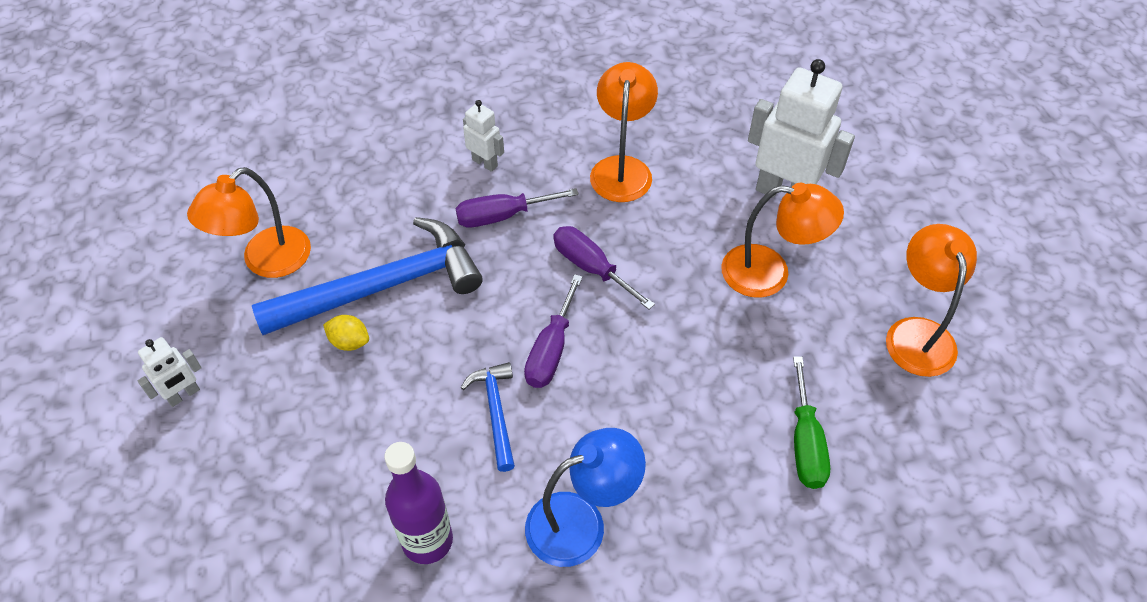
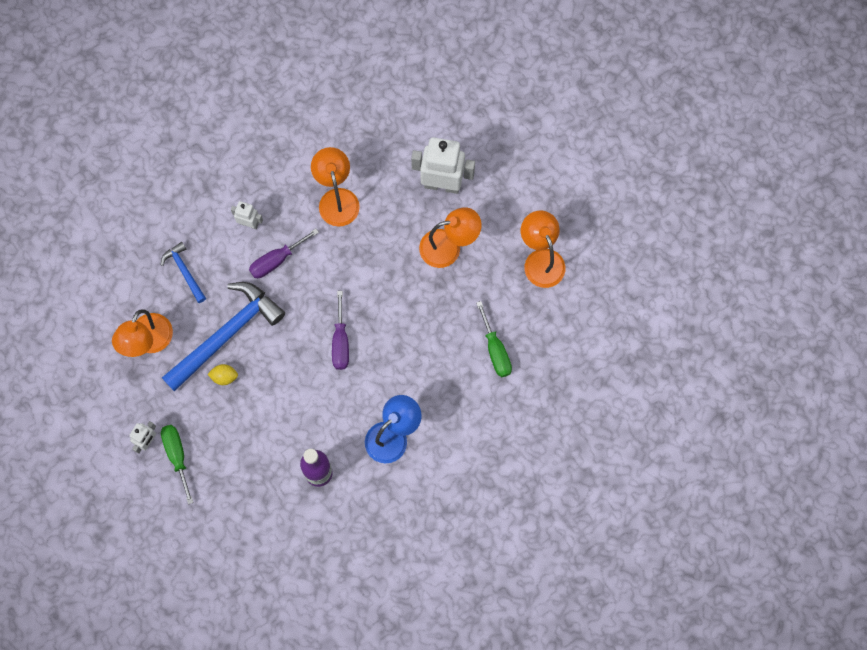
camera: 20 degrees left, 20 degrees up
(214, 432) = (177, 456): none -> green screwdriver
(495, 412) = (325, 390): blue hammer -> blue hammer (184, 271)
(591, 267) = (344, 279): purple screwdriver -> none

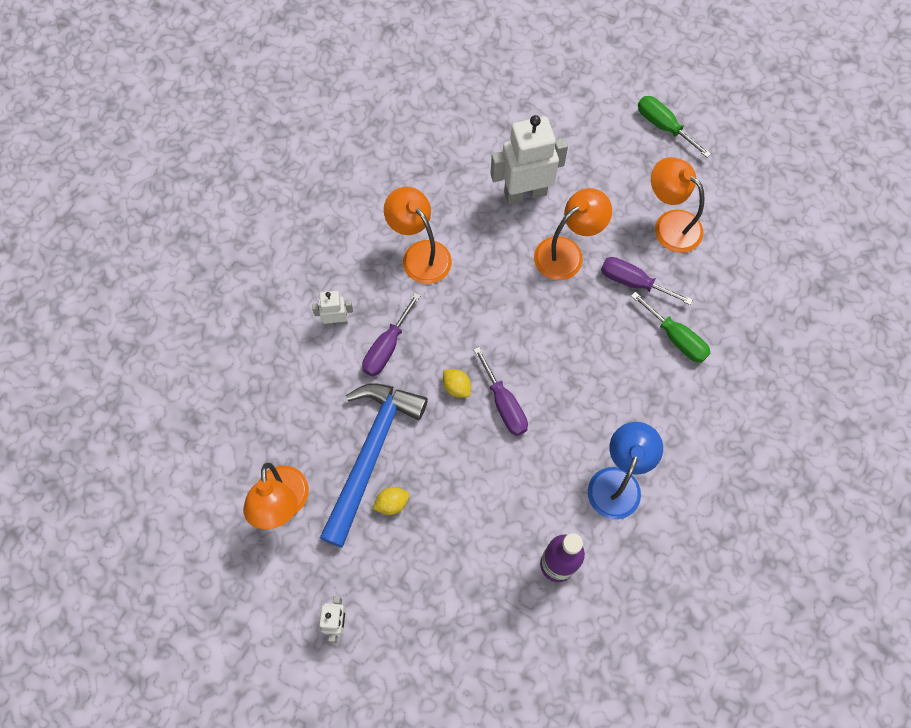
camera: 25 degrees left, 5 degrees down
(177, 456) = (381, 623): green screwdriver -> green screwdriver (663, 126)
(184, 271) = (287, 405): blue hammer -> none
(312, 313) = (456, 387): none -> yellow lemon
(487, 292) = (633, 282): none -> purple screwdriver

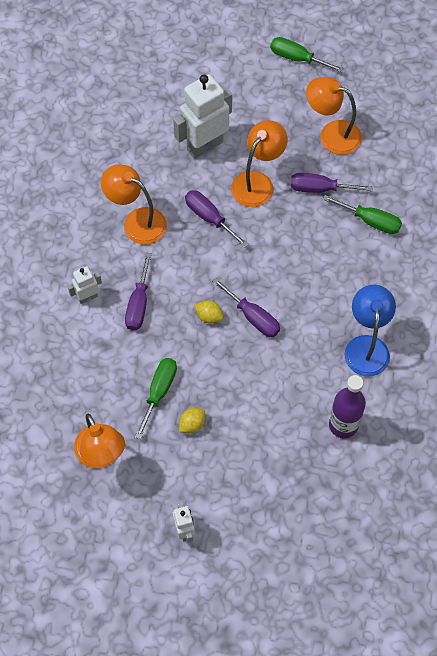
camera: 20 degrees left, 5 degrees down
(371, 454) = (159, 392): blue hammer -> green screwdriver
(499, 275) = (209, 217): none -> purple screwdriver

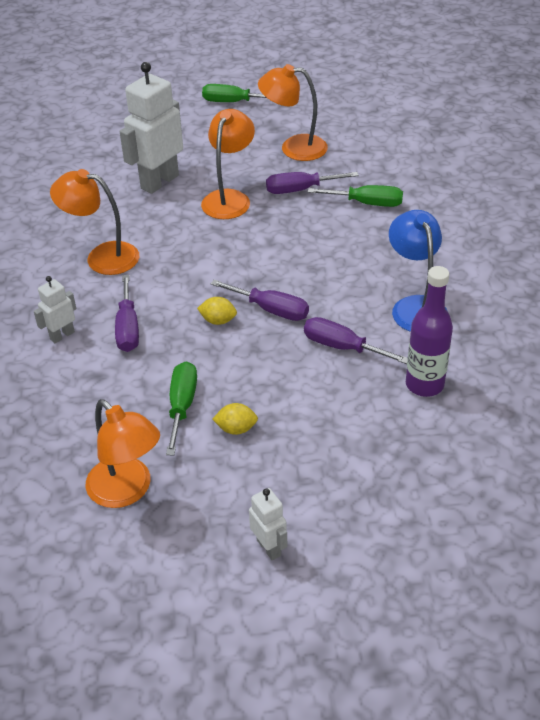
camera: 15 degrees left, 20 degrees down
(192, 424) = (236, 429): yellow lemon -> yellow lemon turned 60 degrees clockwise
(209, 217) = (186, 236): purple screwdriver -> purple screwdriver (342, 347)

